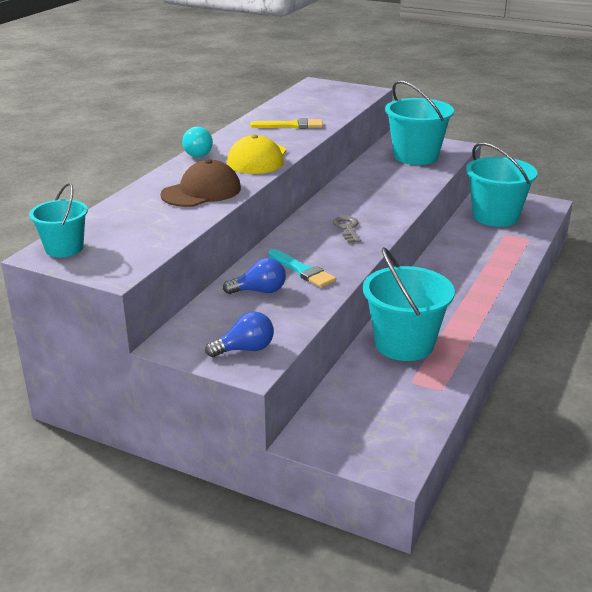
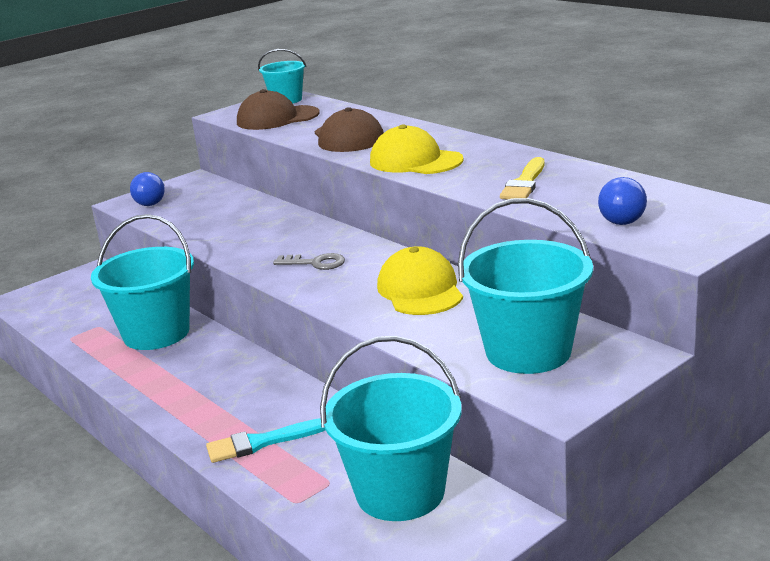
camera: 115 degrees right, 5 degrees down
(138, 237) = (277, 118): none -> brown cap
(200, 153) = (458, 138): turquoise light bulb -> none
(259, 291) = (232, 211): blue light bulb -> blue light bulb (622, 218)
(302, 271) = (247, 231): turquoise brush -> turquoise brush (261, 442)
(366, 189) = (420, 290): none -> yellow cap

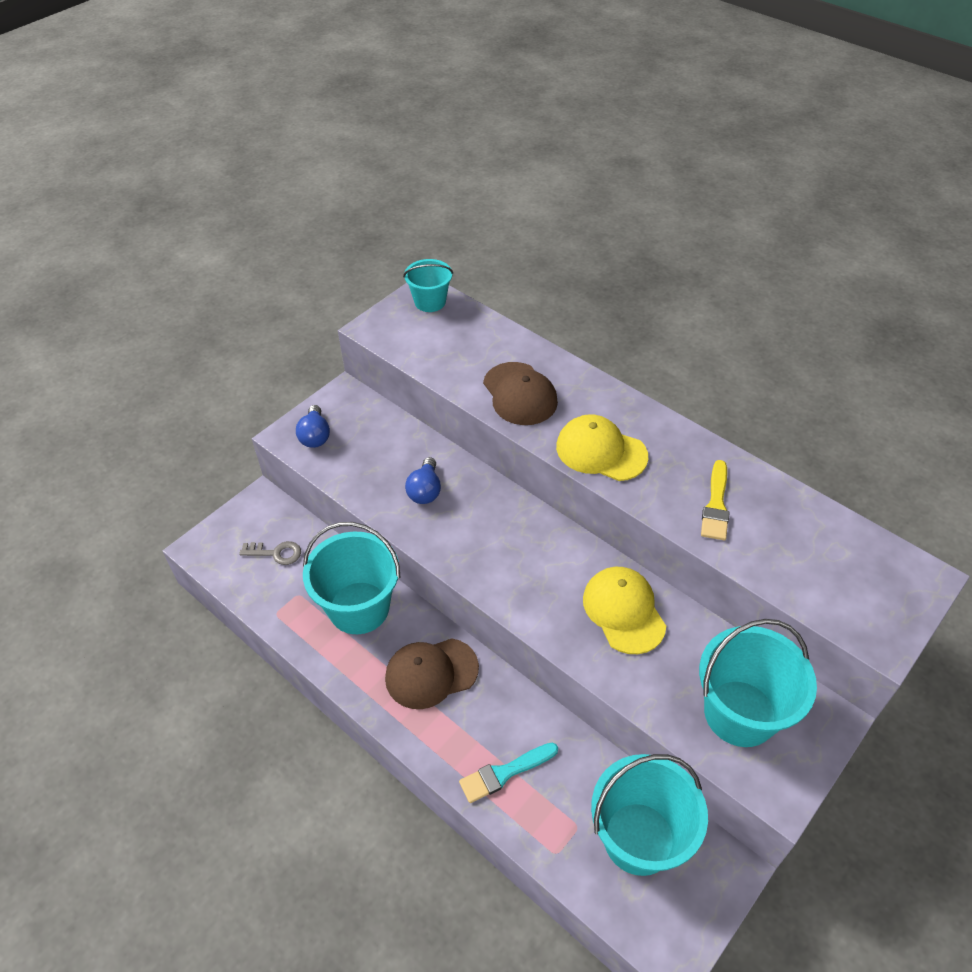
camera: 10 degrees left, 25 degrees up
(277, 118) = (433, 343): brown cap -> brown cap (431, 673)
(315, 263) = (514, 561): grey key -> grey key (276, 553)
(622, 218) = (818, 579): blue light bulb -> blue light bulb (425, 490)

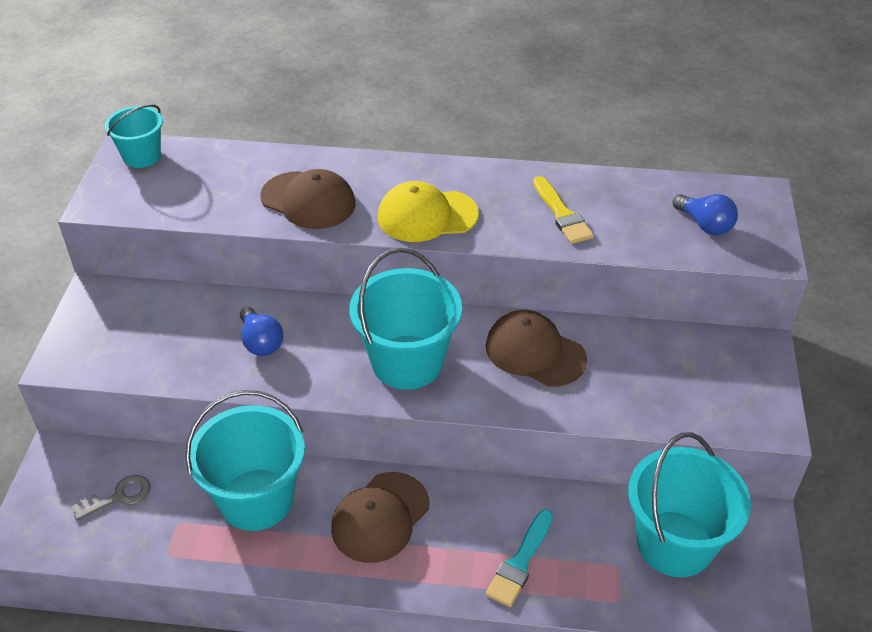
camera: 35 degrees left, 5 degrees down
(315, 436) = (94, 347): blue light bulb -> blue light bulb (705, 225)
(623, 611) = (535, 352): yellow cap -> brown cap
(740, 713) = (693, 381): turquoise bucket -> turquoise bucket (407, 362)

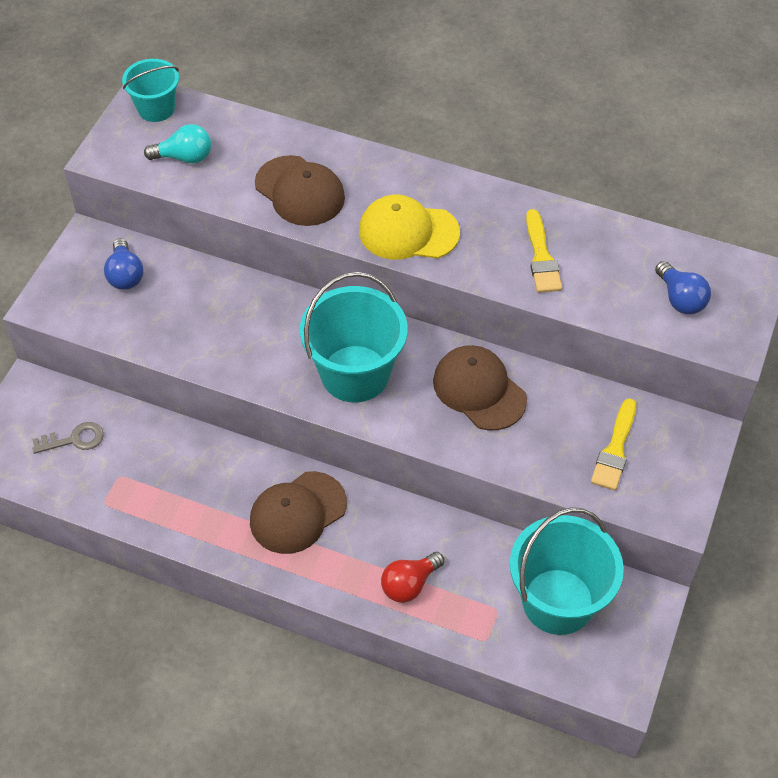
camera: 15 degrees right, 10 degrees up
(182, 191) = (184, 157): none -> turquoise light bulb
(256, 499) = (193, 470): turquoise bucket -> none
(261, 342) = (226, 324): blue light bulb -> blue light bulb (125, 275)
(520, 562) = (409, 584): turquoise brush -> red light bulb
(686, 378) = (615, 449): none -> yellow brush

